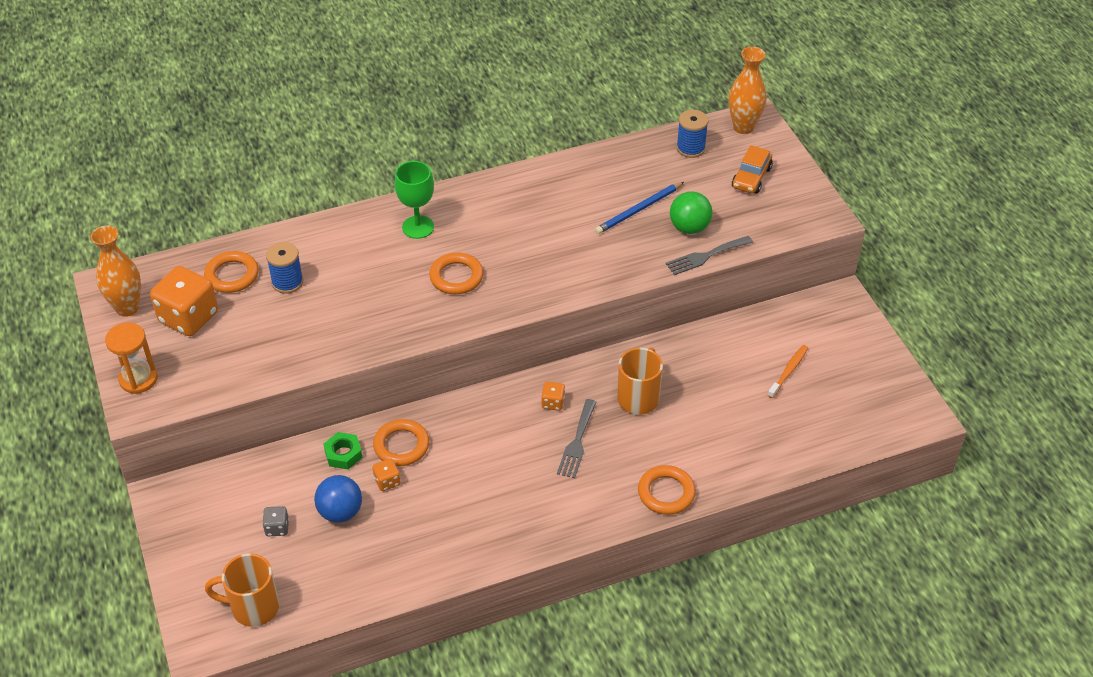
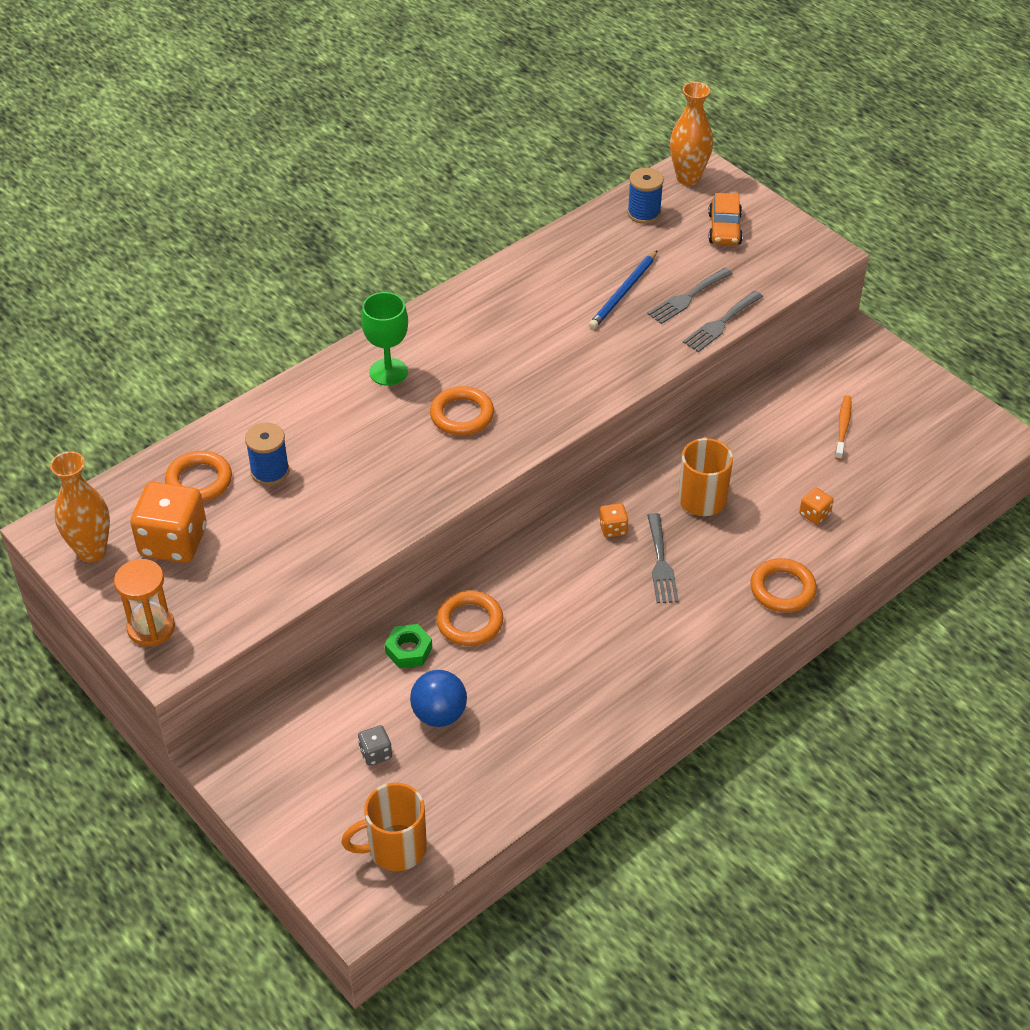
camera: 20 degrees left, 0 degrees up
(387, 481) = (474, 665): orange dice -> orange dice (814, 514)
(689, 227) = (687, 298): green ball -> grey fork

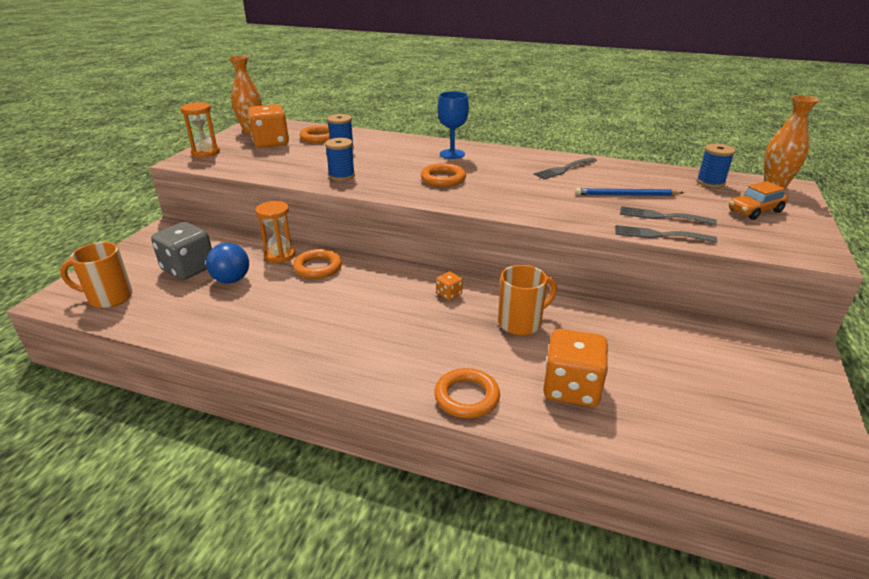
camera: 60 degrees right, 15 degrees down
(373, 504) = (341, 176): none -> blue spool
(375, 753) = (188, 269): grey dice -> grey dice, size x2.19
(388, 372) = (452, 154): green goblet -> blue goblet
(394, 848) = (109, 298): orange mug -> orange mug turned 45 degrees counterclockwise
(408, 650) = (280, 255): green nut -> orange hourglass
(661, 563) = (436, 324): grey fork -> grey fork (563, 169)
(814, 514) = (571, 388): orange dice -> orange dice, size x2.19
(843, 427) = (690, 372): orange toothbrush -> none

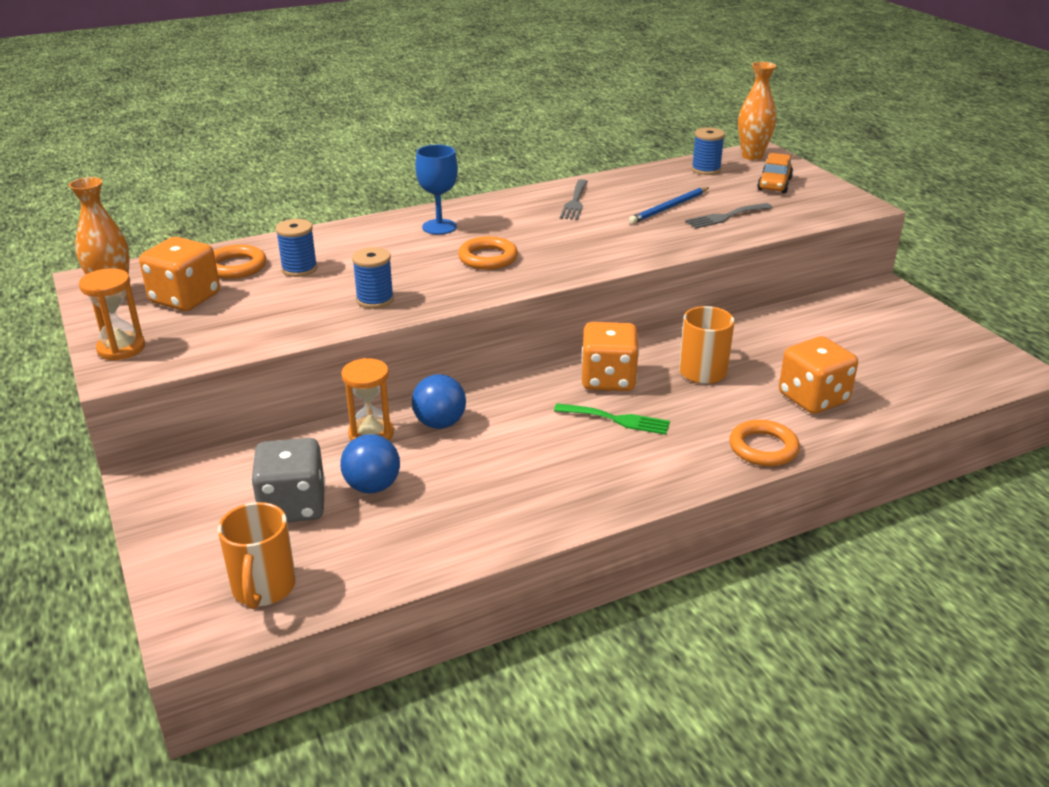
camera: 45 degrees left, 0 degrees up
(109, 298) = (263, 589): orange mug -> orange mug turned 45 degrees counterclockwise
(318, 267) = (440, 423): orange ring -> blue ball
(409, 320) = (617, 419): none -> green fork
(449, 294) = (608, 379): orange dice -> orange dice, size x2.19
(659, 235) = (751, 234): grey fork -> none

